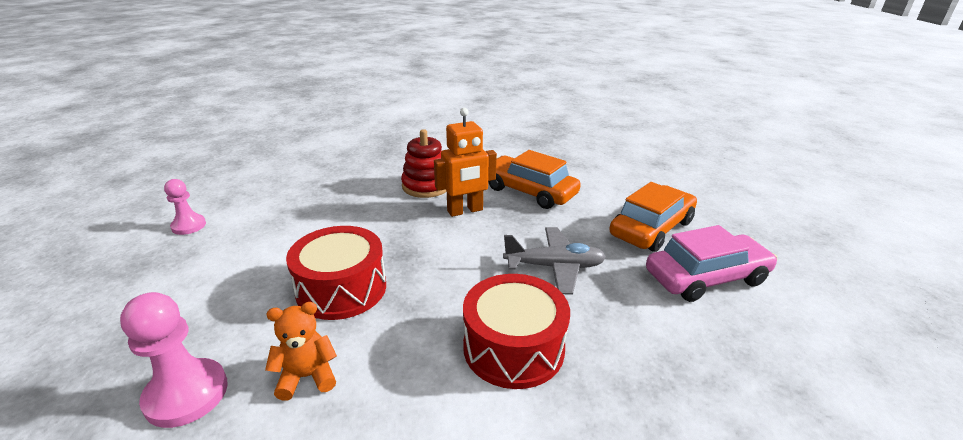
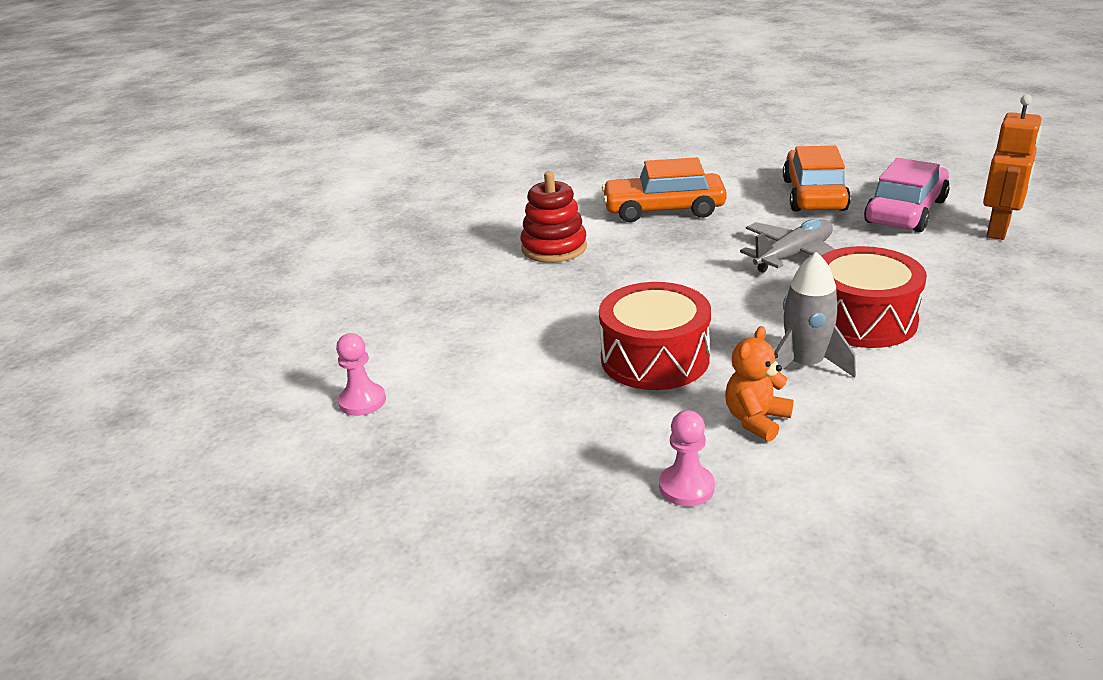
camera: 35 degrees left, 0 degrees up
(186, 394) = (686, 487): pink pawn -> pink pawn, size x0.63
(410, 356) = (804, 365): none -> grey rocket
(465, 211) = (637, 251): orange robot -> orange robot (998, 230)

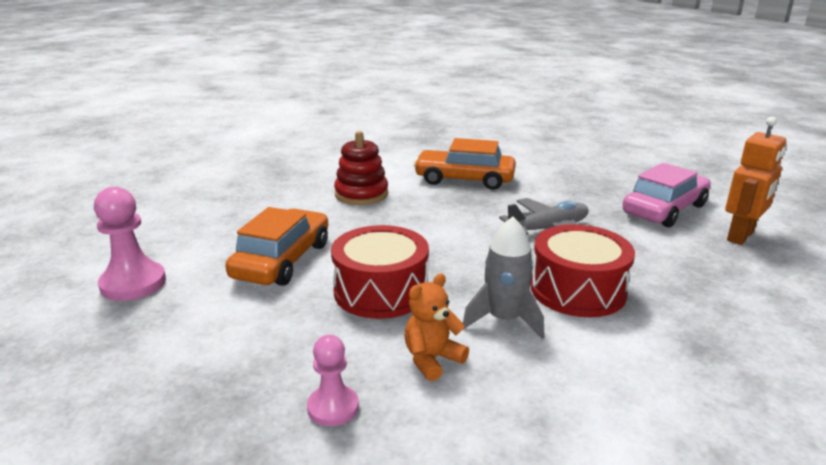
camera: 10 degrees right, 5 degrees down
(362, 401) = (133, 283): pink pawn -> pink pawn, size x1.60
(814, 195) = (593, 186): orange car -> orange car (282, 260)

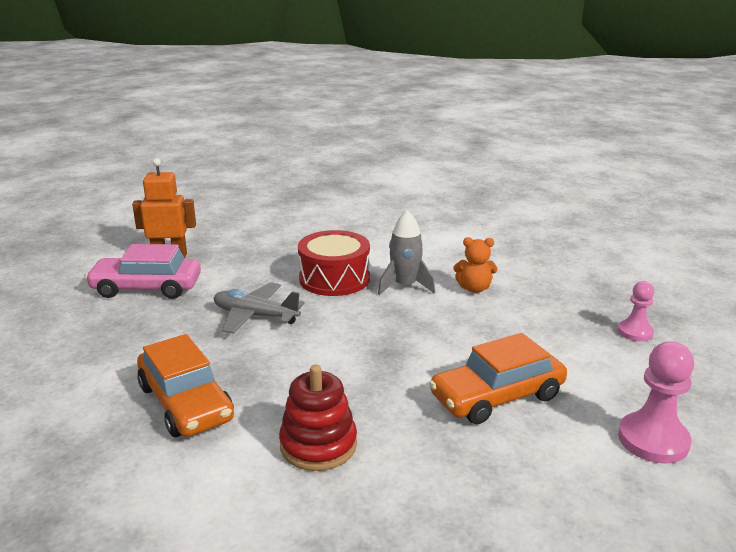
camera: 135 degrees left, 0 degrees up
(333, 407) = (550, 294): pink pawn -> pink pawn (635, 332)
(381, 291) = (451, 333): red drum -> none

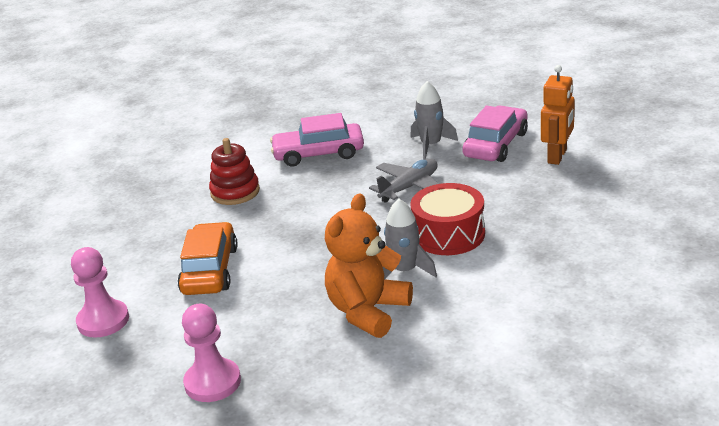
camera: 120 degrees right, 5 degrees up
(151, 324) = (430, 145): none -> grey rocket
(186, 403) = (318, 154): orange car -> pink car
(474, 288) = (368, 311): orange teddy bear -> orange teddy bear, size x1.91
(635, 332) = (212, 382): pink pawn -> pink pawn, size x1.60

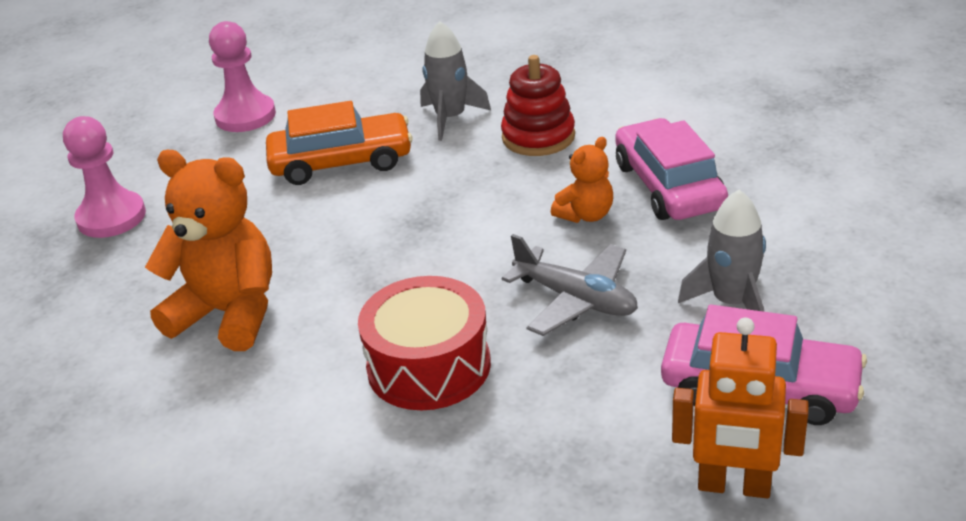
camera: 80 degrees right, 5 degrees up
(332, 180) = (586, 215): none -> orange teddy bear
(405, 271) = (326, 333): grey rocket -> grey rocket (451, 118)

